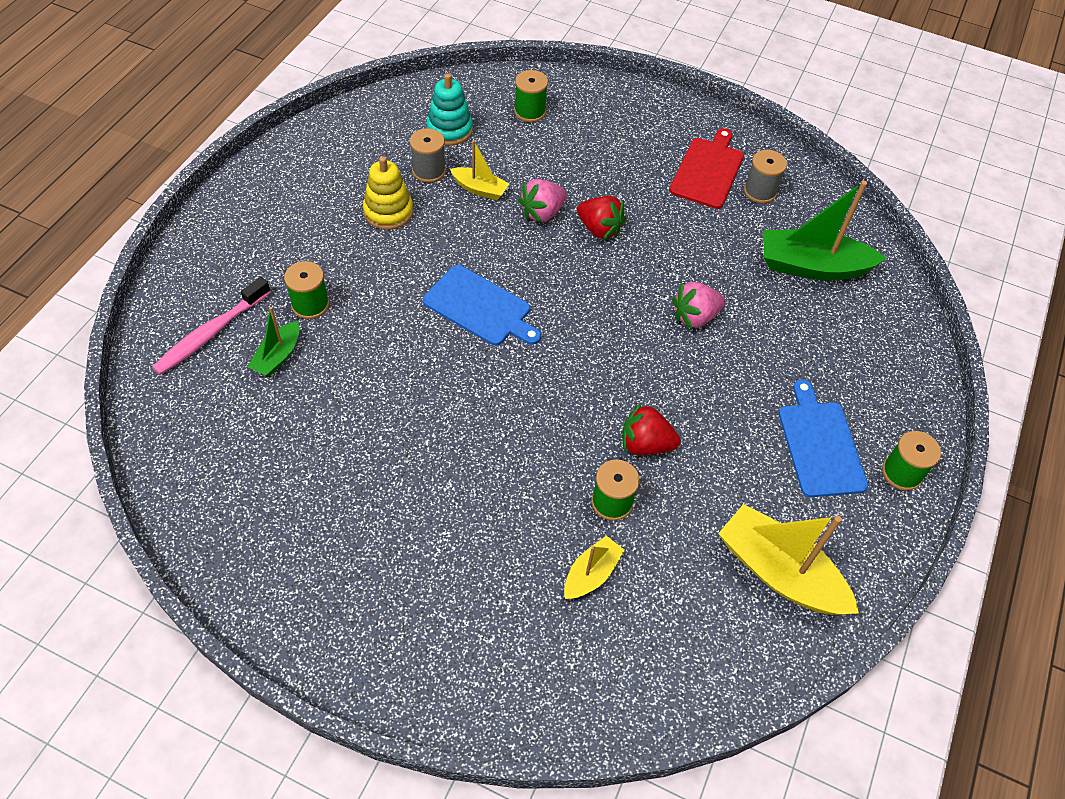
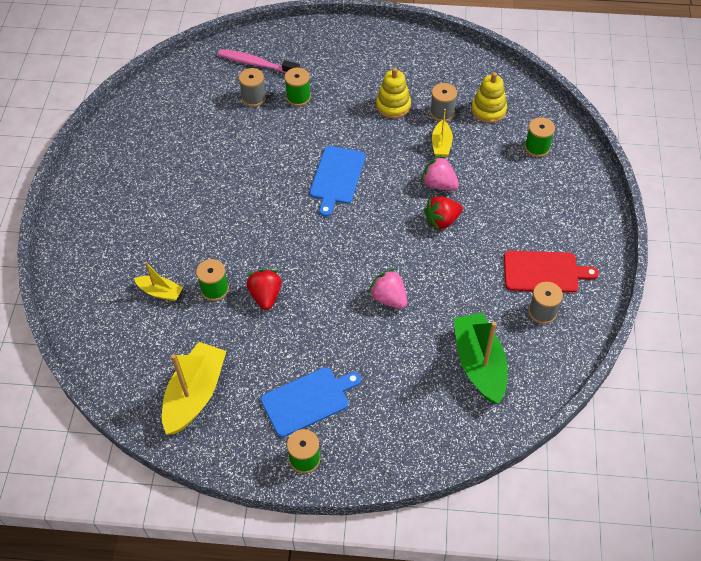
camera: 75 degrees right, 0 degrees up
(278, 356) = (254, 98): green boat -> grey spool
(449, 130) = (488, 110): turquoise stacking toy -> yellow stacking toy
(599, 229) = (442, 221): red strawberry -> red strawberry turned 45 degrees clockwise

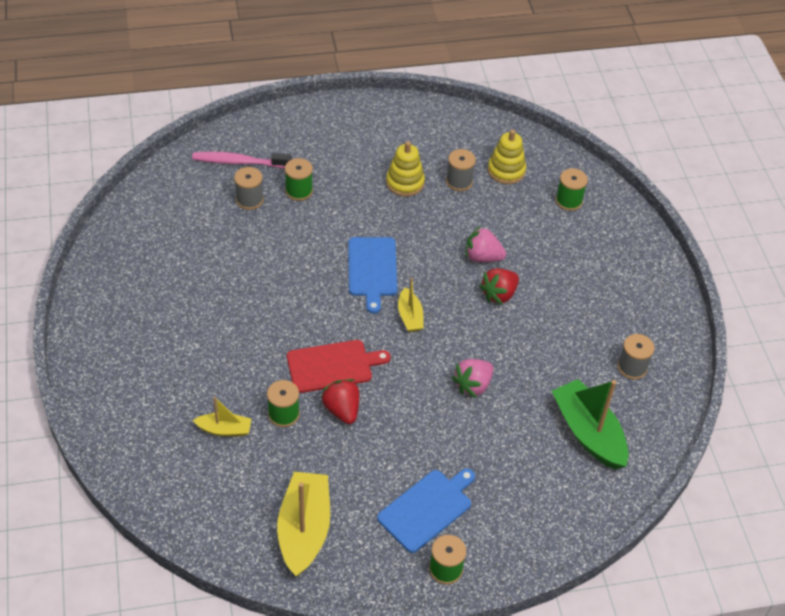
camera: 20 degrees left, 5 degrees down
(389, 298) = (473, 385): pink strawberry -> pink strawberry turned 75 degrees counterclockwise
(441, 144) = (470, 215): yellow boat -> yellow boat (410, 316)
(544, 272) = (619, 327): red cutting board -> red cutting board (332, 366)

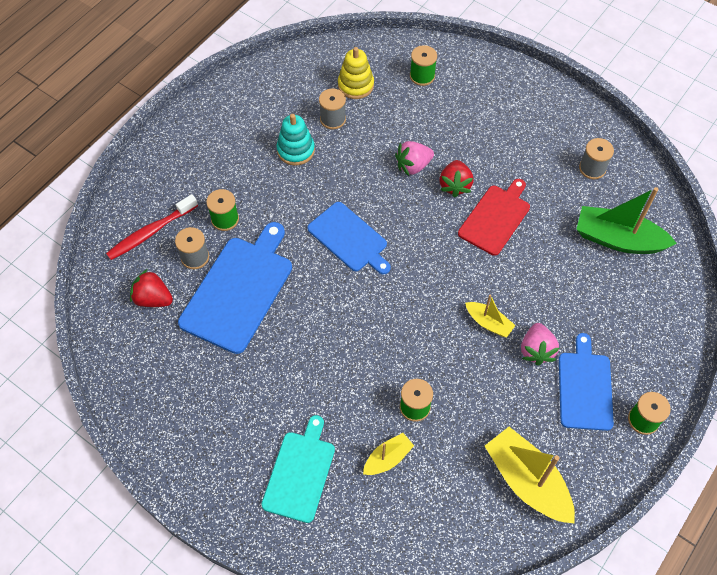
camera: 40 degrees left, 10 degrees up
(156, 388) = (300, 473): none -> turquoise cutting board
(239, 162) = (150, 232): pink toothbrush -> red toothbrush
(253, 243) = (239, 290): none -> blue cutting board
(332, 366) = (406, 338): red cutting board -> red cutting board (495, 218)
(342, 410) = (450, 366): red strawberry -> red strawberry (153, 299)
(405, 182) = (296, 150): yellow stacking toy -> turquoise stacking toy
(410, 316) = (415, 253): yellow boat -> yellow boat (488, 323)
(473, 385) = (513, 269): pink strawberry -> pink strawberry (536, 350)

